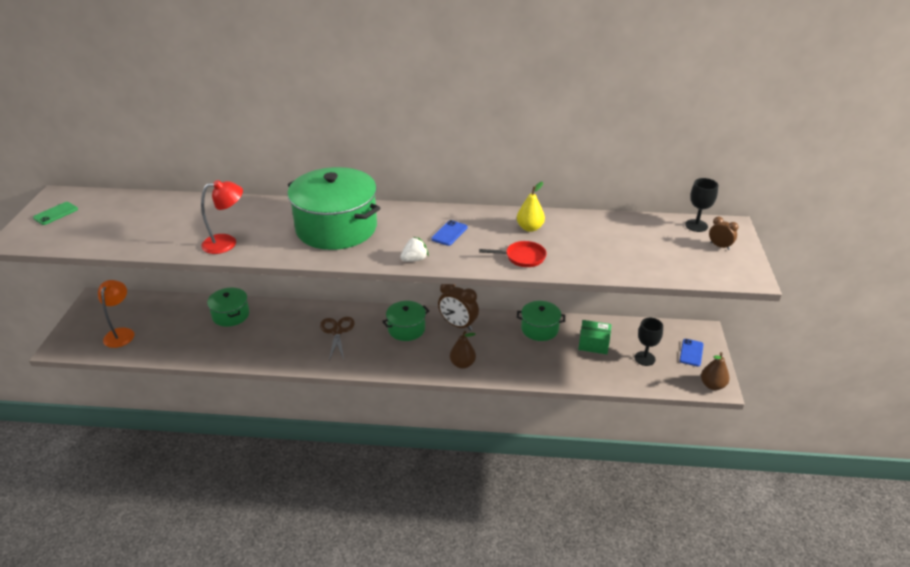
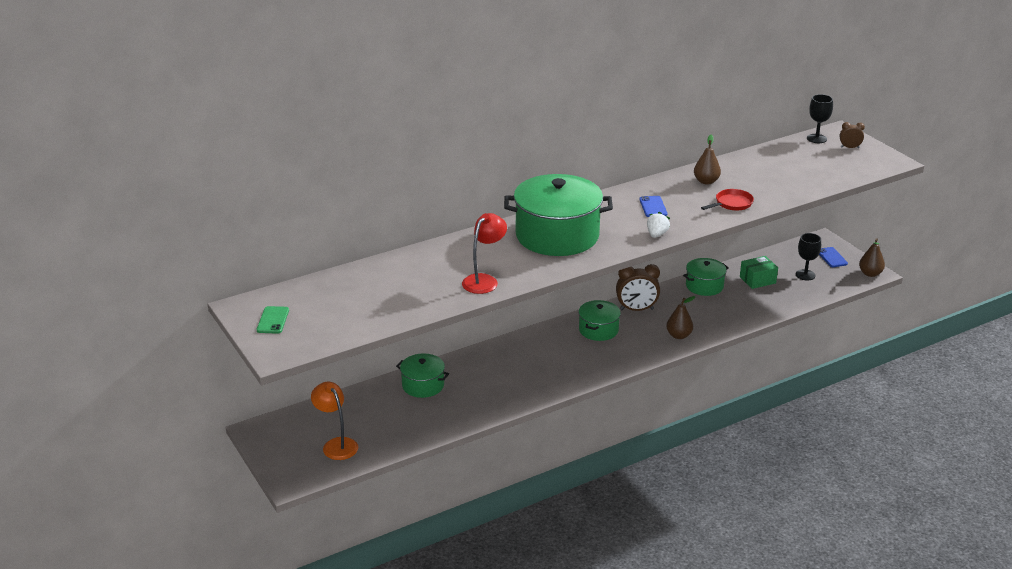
camera: 35 degrees left, 5 degrees down
(337, 331) = (542, 356): brown scissors -> none
(529, 228) = (706, 181): yellow pear -> brown pear

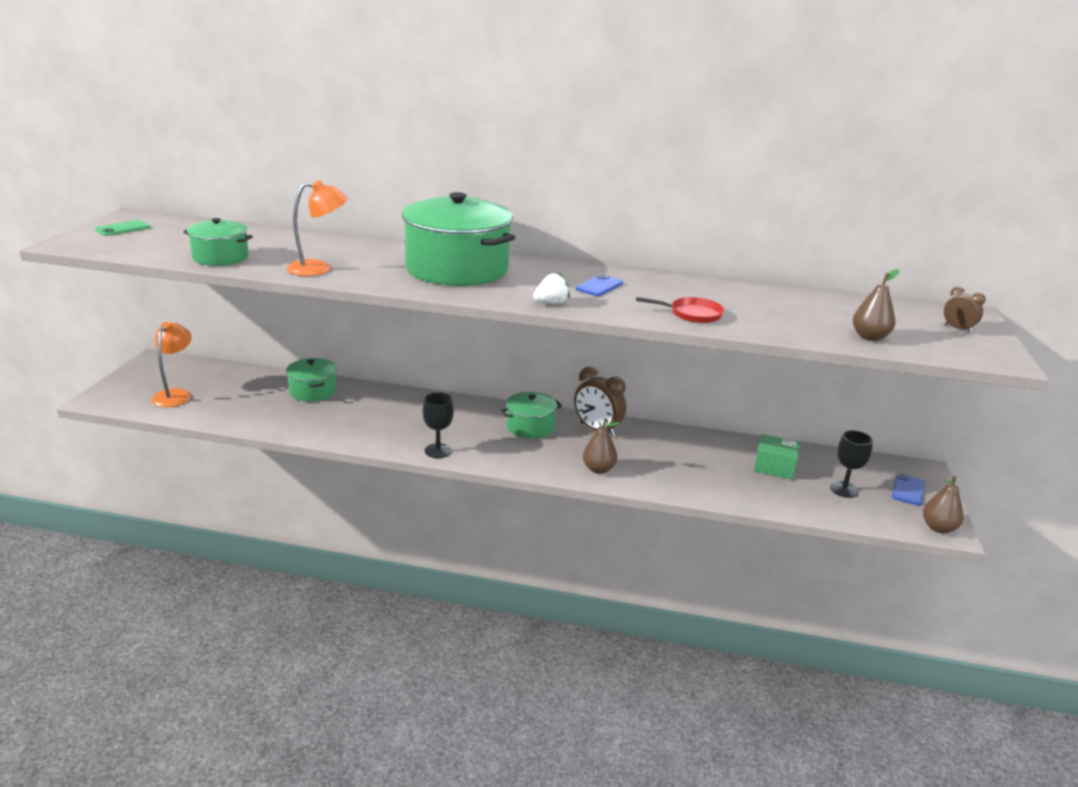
camera: 40 degrees right, 5 degrees down
(484, 280) = (318, 269): red lamp -> orange lamp
(704, 286) = (703, 445): green pot -> green pot (220, 257)
(706, 181) = (703, 291): brown pear -> brown pear (869, 337)
(816, 138) = (924, 309): black goblet -> black goblet (438, 451)

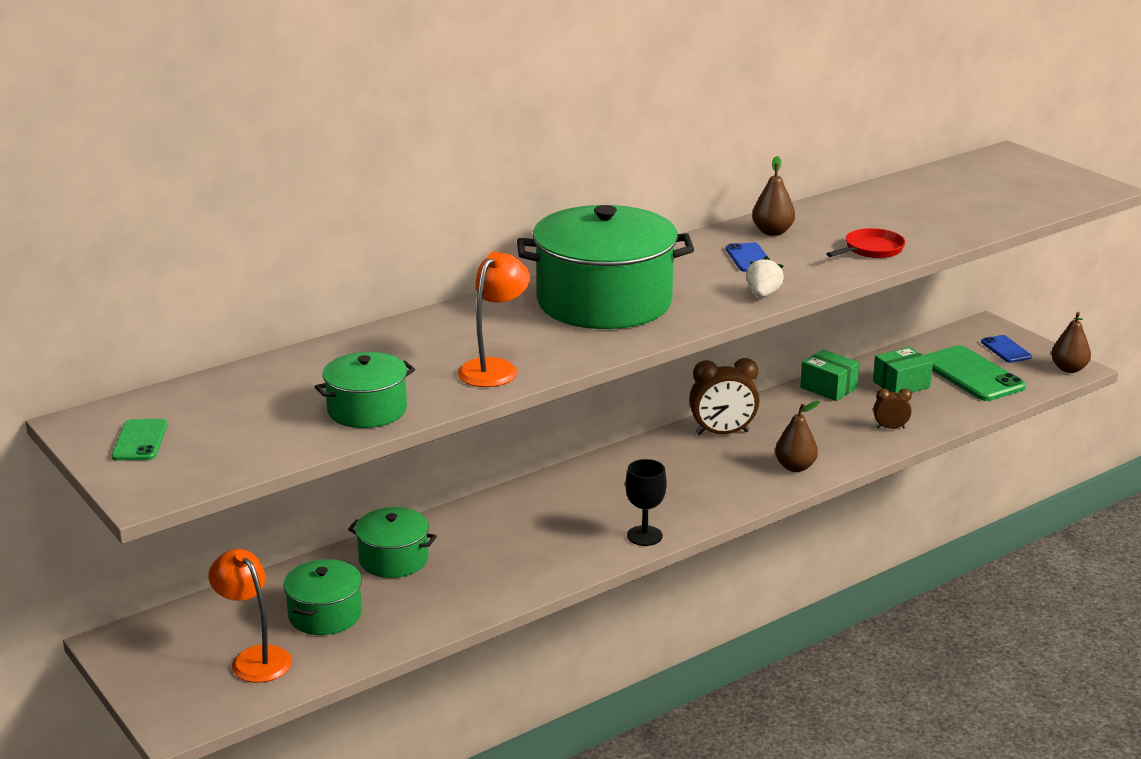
camera: 45 degrees left, 0 degrees up
(530, 427) = (667, 464): green pot -> green pot (325, 614)
(718, 443) = (828, 388): none -> green box
(844, 489) = (972, 374): black goblet -> green phone
(869, 337) = (1006, 209): brown pear -> brown pear (772, 232)
(957, 329) = (1030, 173): brown clock -> brown clock (890, 428)

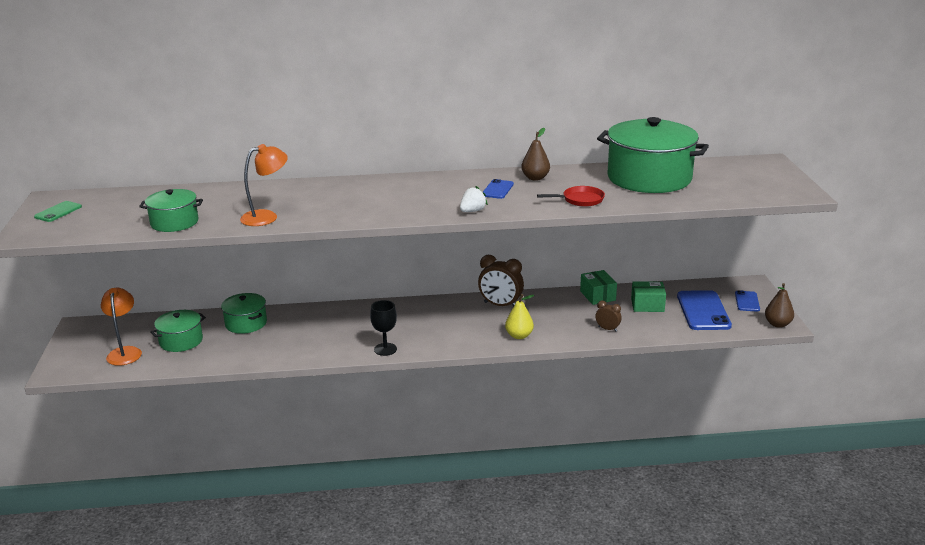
camera: 30 degrees right, 0 degrees up
(604, 302) = (378, 196): green pot -> green pot (649, 178)
(795, 467) = (519, 336): brown pear -> yellow pear
(972, 374) = (703, 311): green phone -> blue phone

